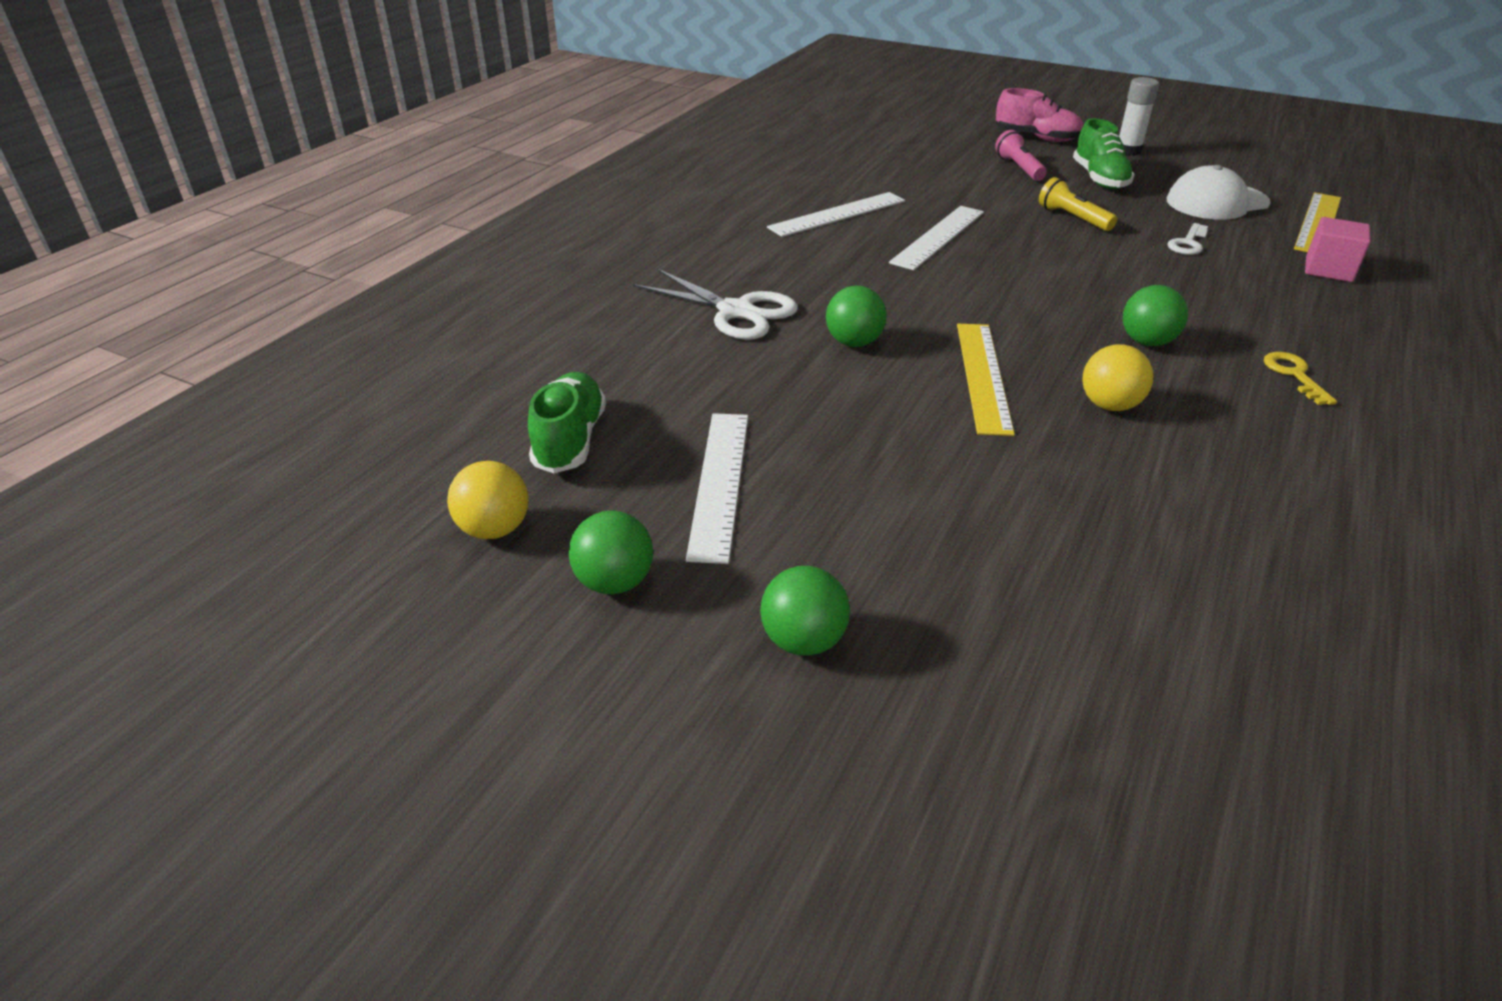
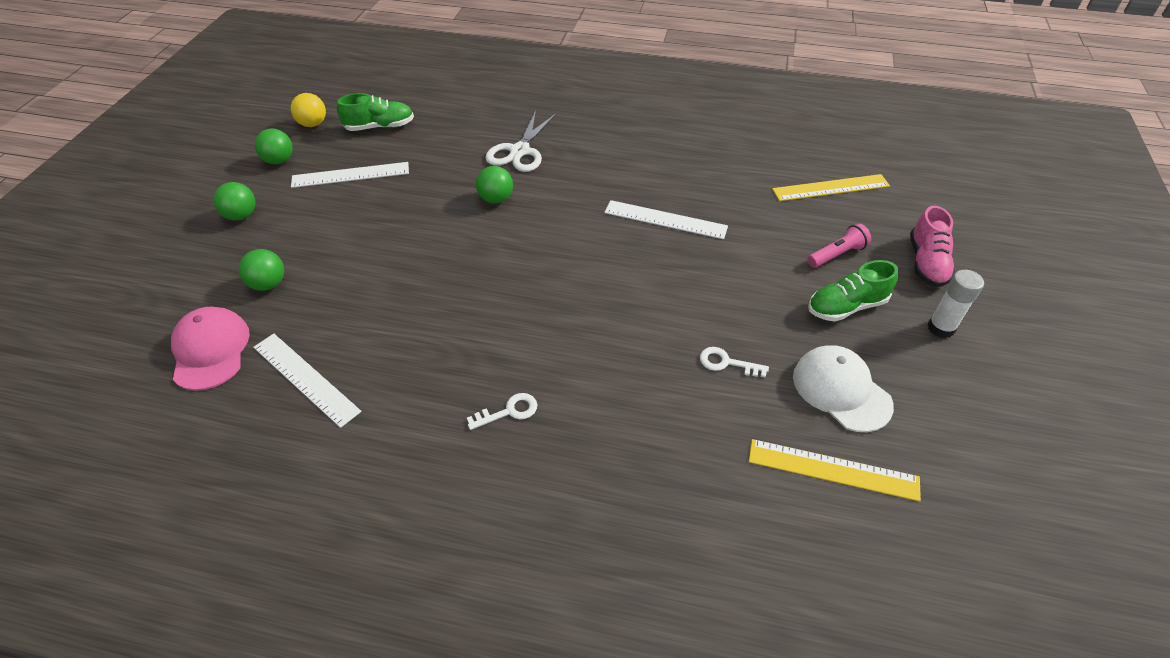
camera: 75 degrees right, 10 degrees up
(837, 214) = (679, 169): white ruler -> white ruler (305, 378)
(983, 376) = (469, 254): yellow ruler -> yellow ruler (831, 188)
(1073, 218) = (742, 290): yellow flashlight -> none
(1109, 405) = (446, 310): yellow ball -> none
(1147, 342) = (536, 331): green ball -> green ball (268, 284)
(1228, 672) = (210, 350): none -> pink cap
(1294, 375) = (508, 411): yellow key -> white key
(1328, 269) = (716, 462): pink cube -> none

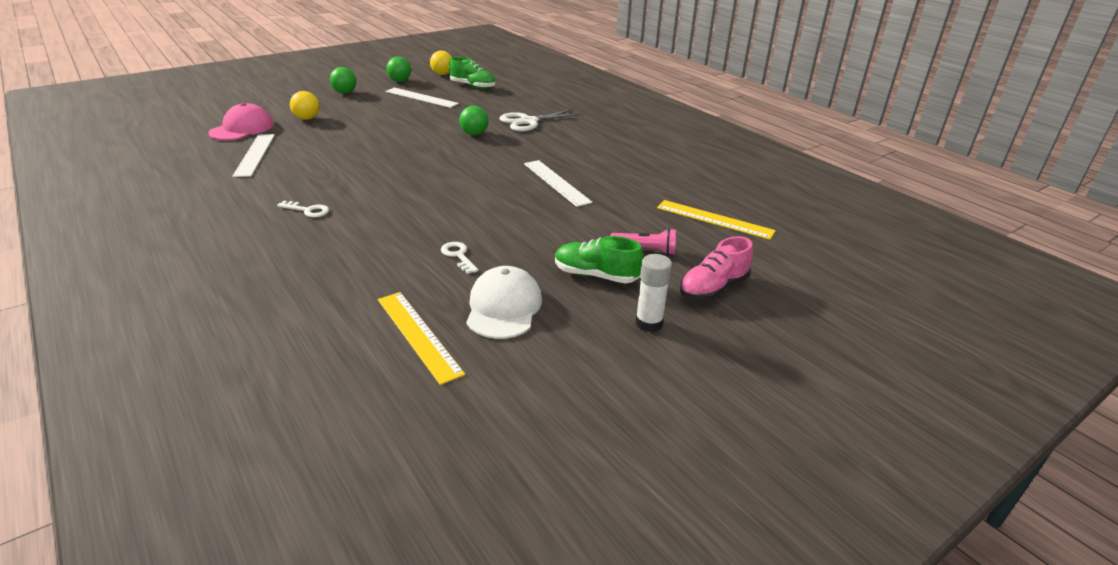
camera: 40 degrees right, 15 degrees down
(268, 284) = (307, 118): green ball -> yellow ball

